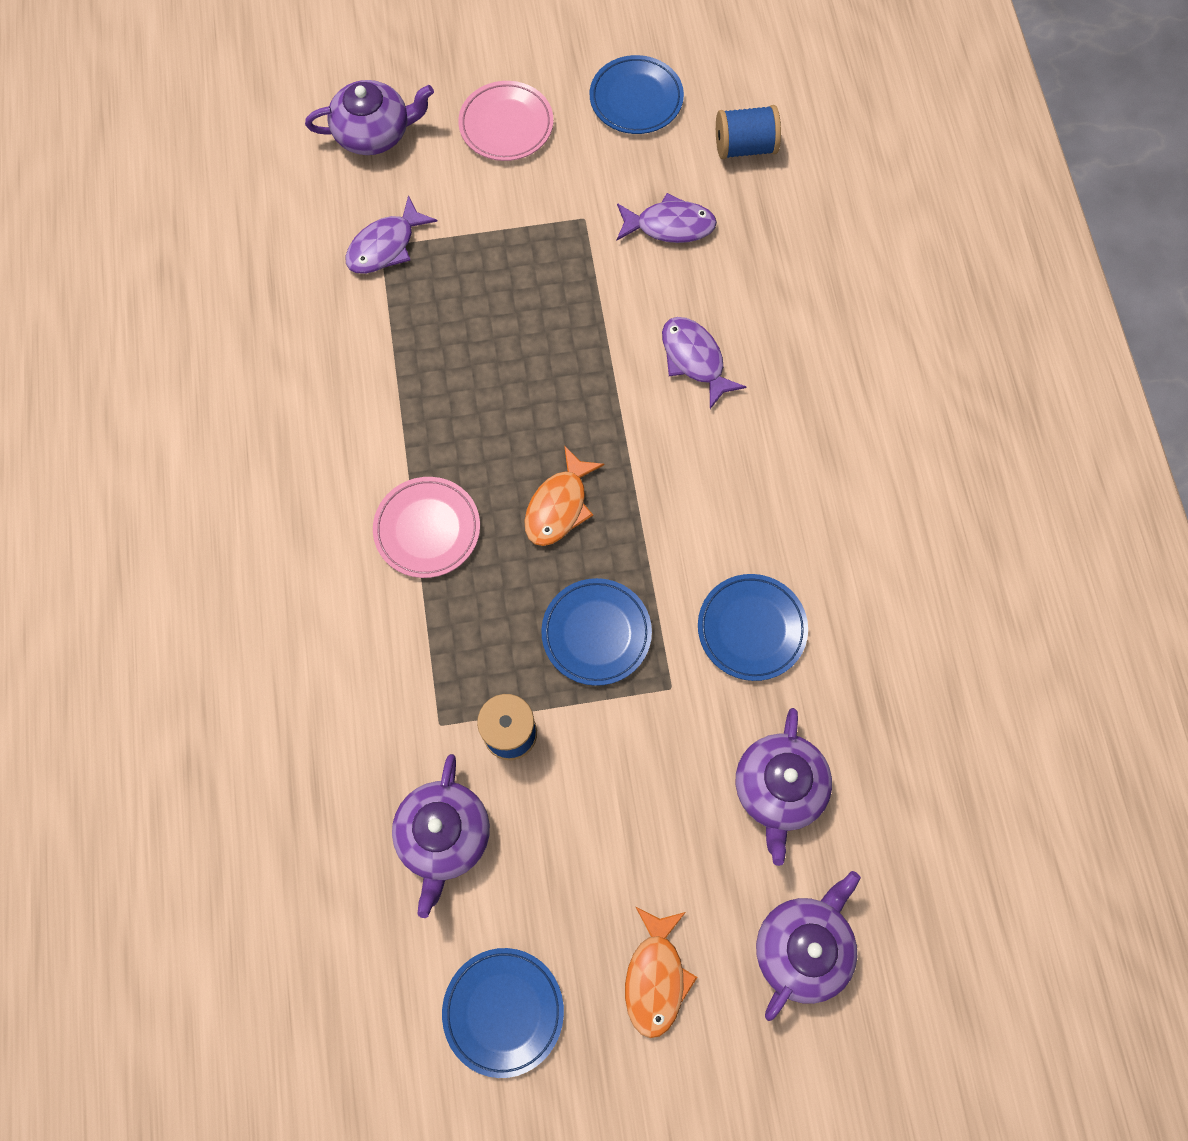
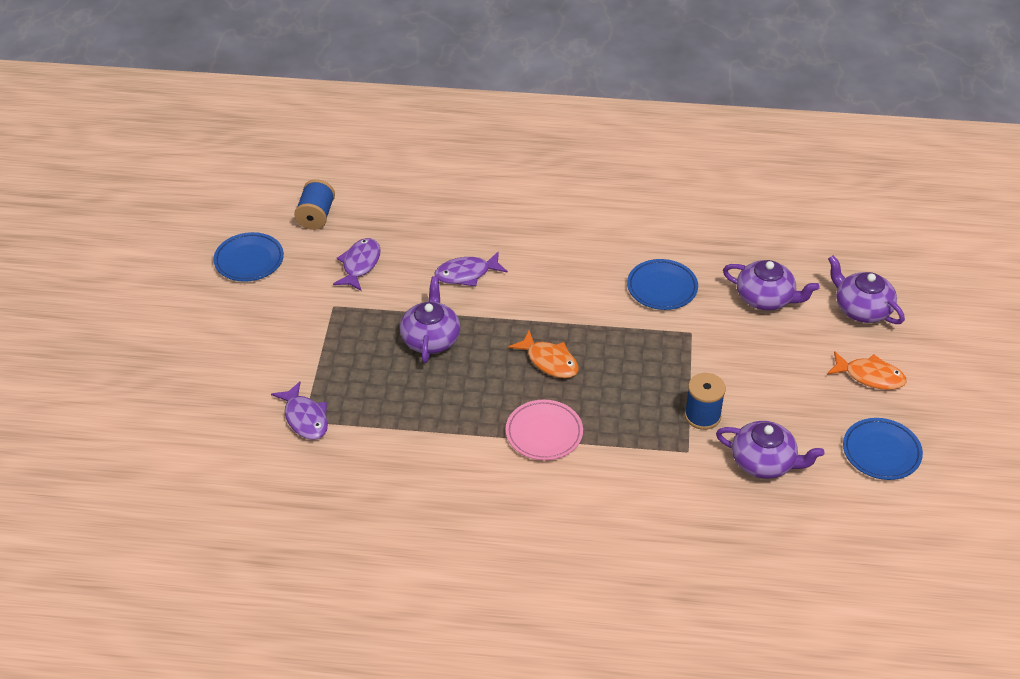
camera: 75 degrees left, 25 degrees down
(374, 133) = (200, 408): purple teapot -> purple teapot (430, 338)
(506, 125) = (234, 332): pink plate -> none
(596, 633) = (645, 360): blue plate -> none

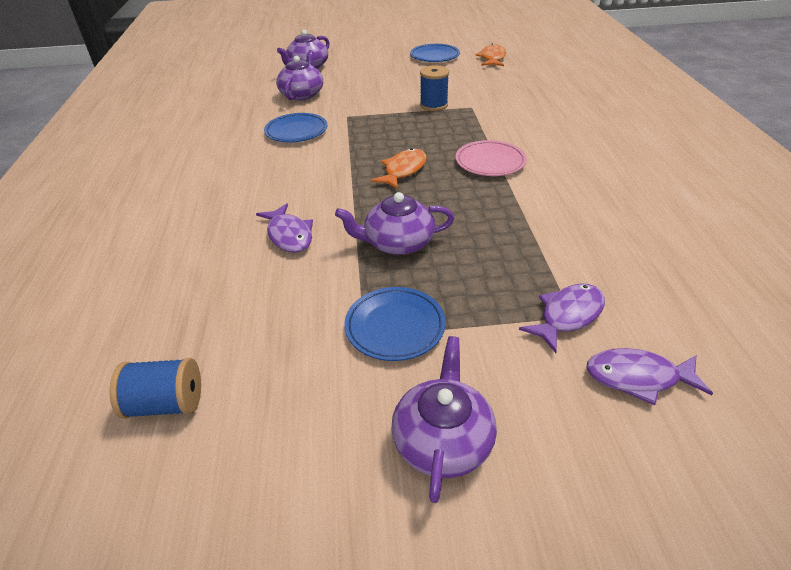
camera: 100 degrees left, 5 degrees down
(249, 260) = (277, 472): blue plate -> blue plate (395, 327)
(360, 265) = (279, 327): purple fish -> purple fish (638, 377)
(764, 462) = (464, 84): purple teapot -> purple teapot (443, 440)
(870, 376) = (371, 62): orange fish -> orange fish (492, 58)

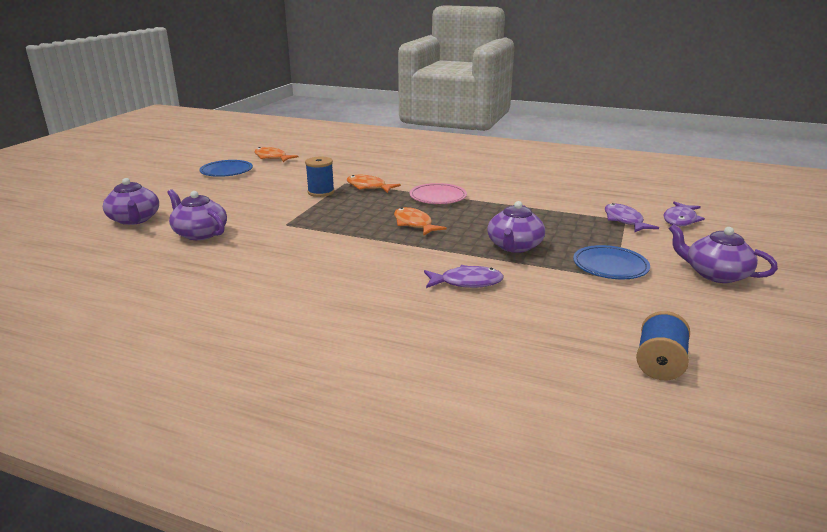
camera: 65 degrees left, 15 degrees down
(296, 131) = (281, 249): blue plate -> none
(474, 120) = (368, 187): none -> orange fish

